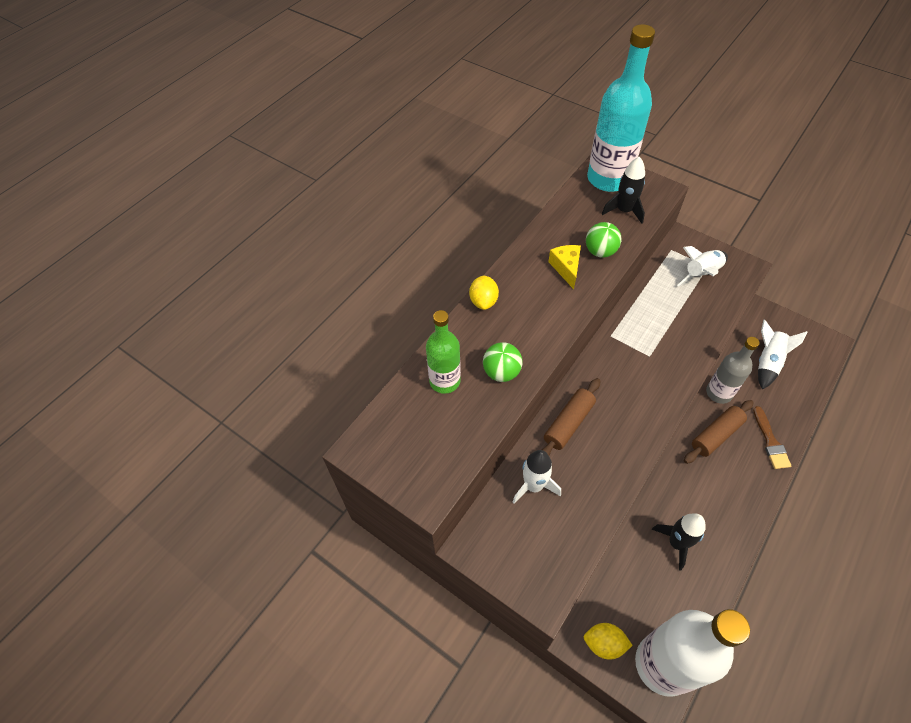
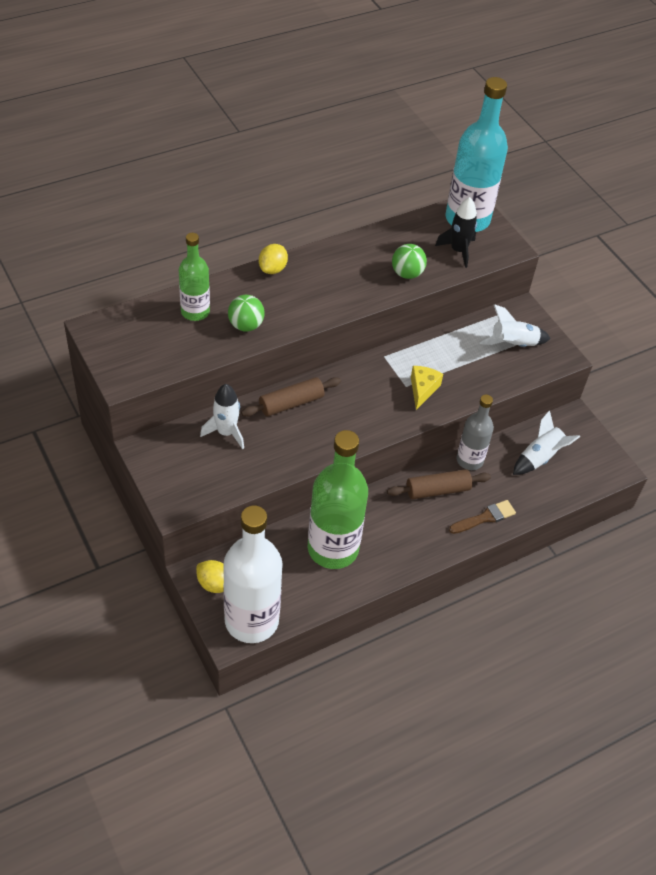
camera: 20 degrees right, 5 degrees down
(566, 268) = (365, 274): yellow cheese -> yellow cheese (422, 390)
(676, 543) = (333, 548): black rocket -> green bottle
(770, 441) = (485, 517): brown brush -> brown brush turned 135 degrees counterclockwise

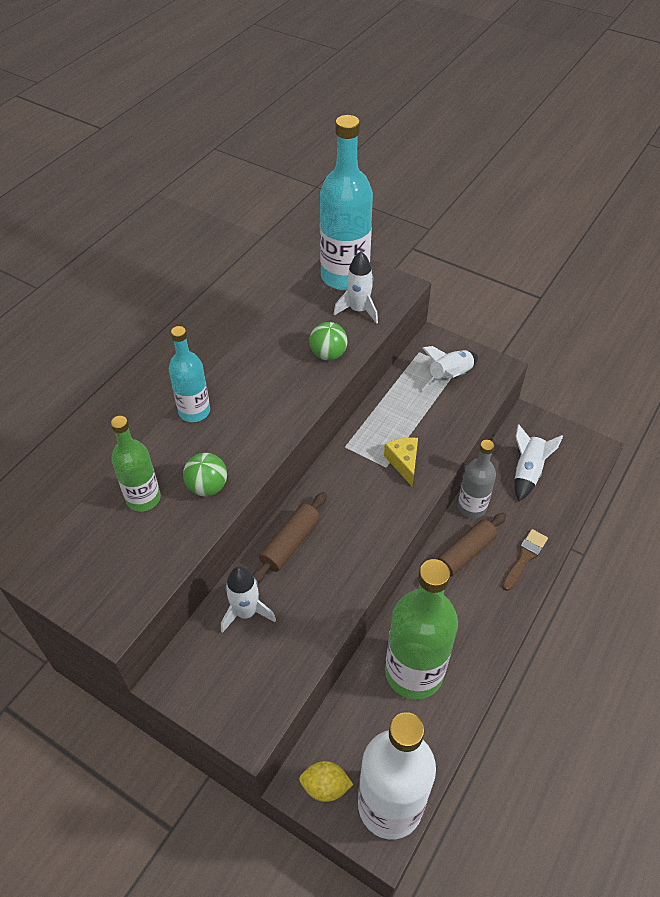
camera: 25 degrees left, 0 degrees up
(272, 269) = (194, 411): yellow lemon -> turquoise bottle
(458, 251) = (358, 310): black rocket -> white rocket

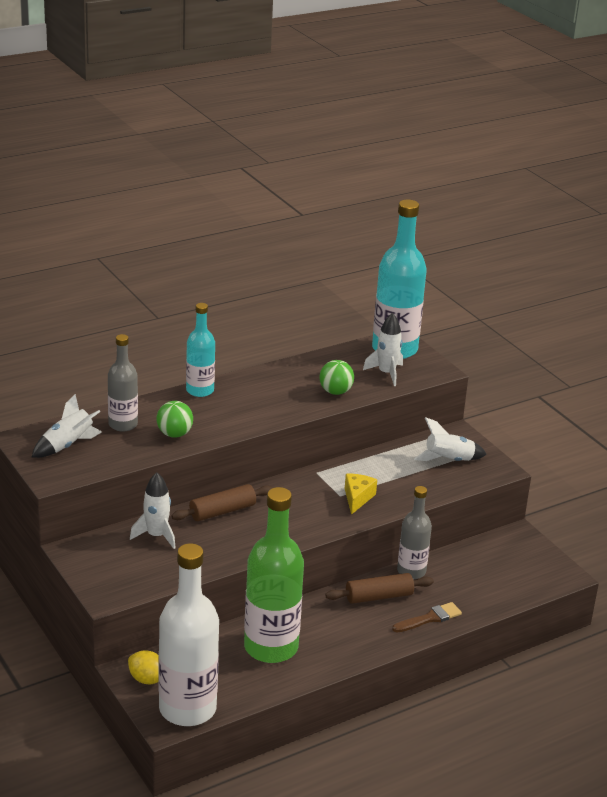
camera: 25 degrees right, 20 degrees down
(143, 498) = (123, 424): green bottle -> grey bottle
(527, 472) = (484, 568): white rocket -> white rocket (67, 445)

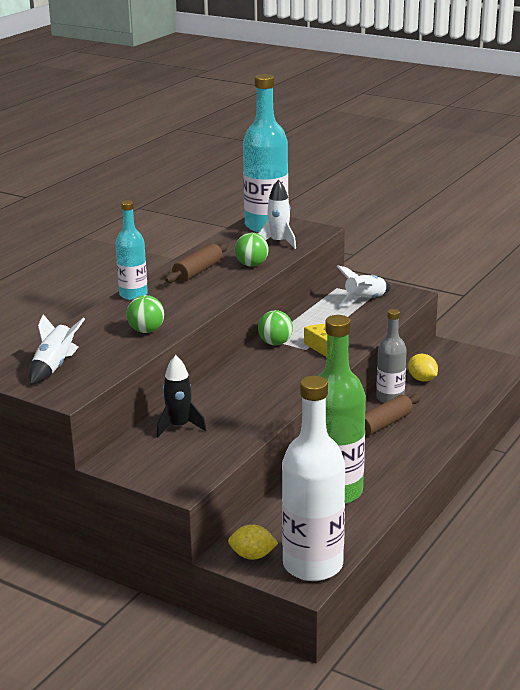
camera: 25 degrees left, 5 degrees down
(123, 424) = (90, 337): grey bottle -> none
(156, 536) = (179, 426): white rocket -> black rocket
(222, 511) = (218, 390): brown rolling pin -> brown rolling pin (198, 271)
(318, 479) = (275, 343): none -> green ball
(430, 618) = (440, 426): brown brush -> none
(462, 562) = (422, 379): none -> yellow lemon

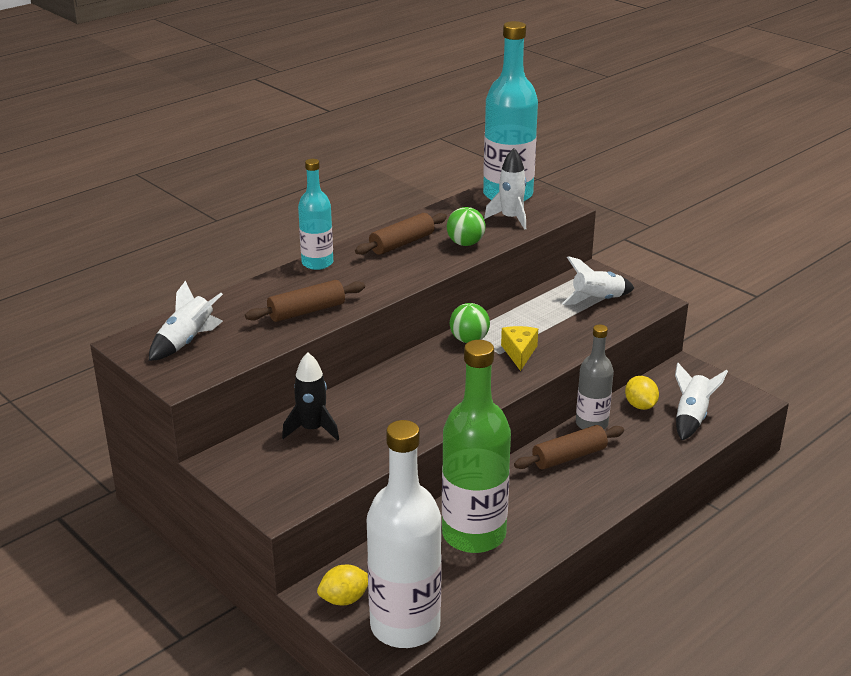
camera: 15 degrees right, 5 degrees up
(146, 331) = (306, 311): green ball -> brown rolling pin
(252, 556) = (344, 599): yellow lemon -> yellow lemon turned 45 degrees counterclockwise
(466, 382) = (691, 418): none -> white rocket

